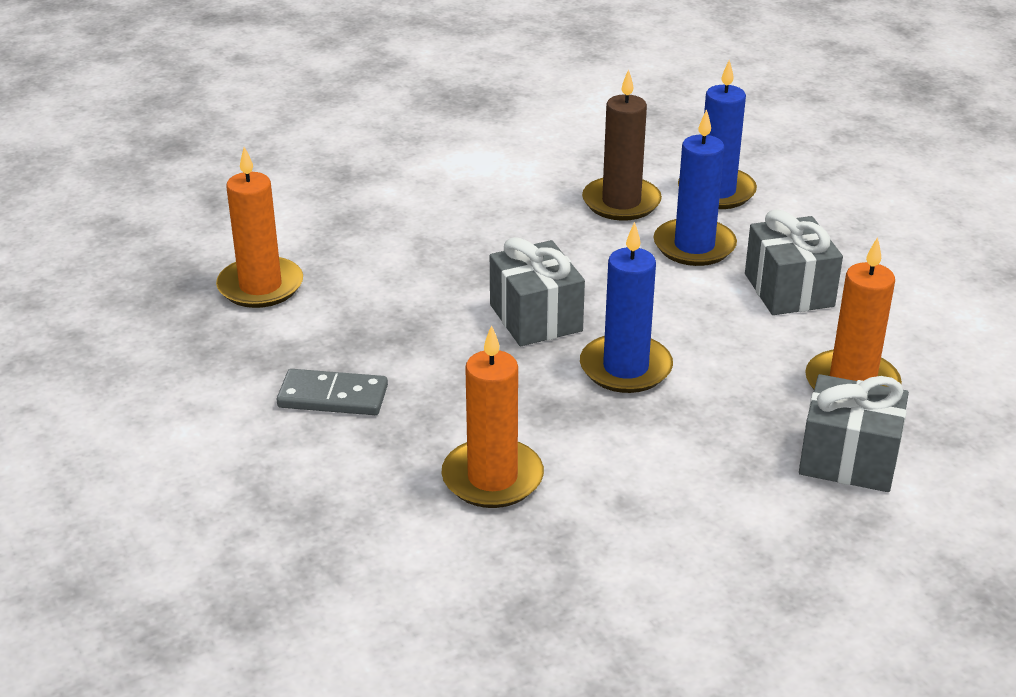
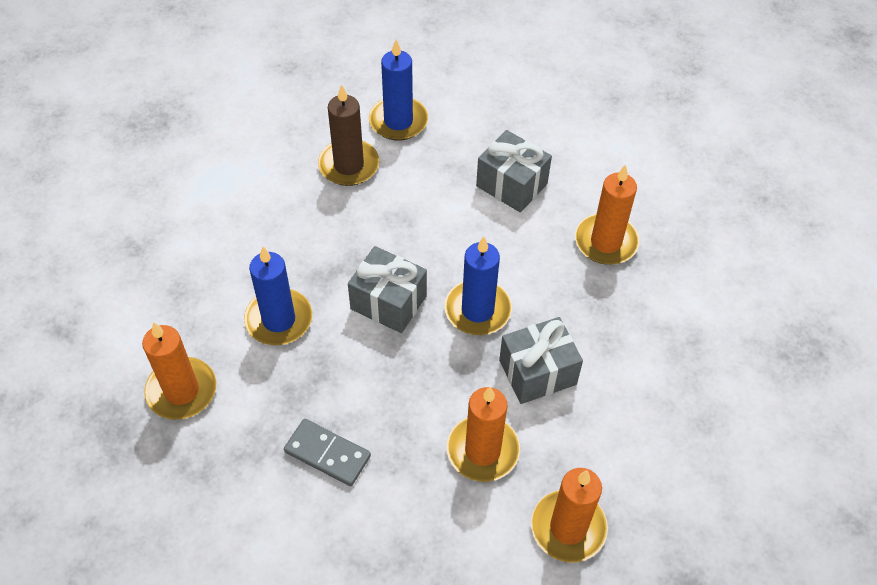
camera: 40 degrees left, 20 degrees up
(333, 397) = (327, 454): grey domino -> grey domino turned 60 degrees clockwise
(509, 592) = (568, 528): none -> orange candle
(694, 246) = (427, 179): blue candle -> blue candle (279, 319)
(848, 459) = (650, 302): grey gift -> grey gift (537, 372)

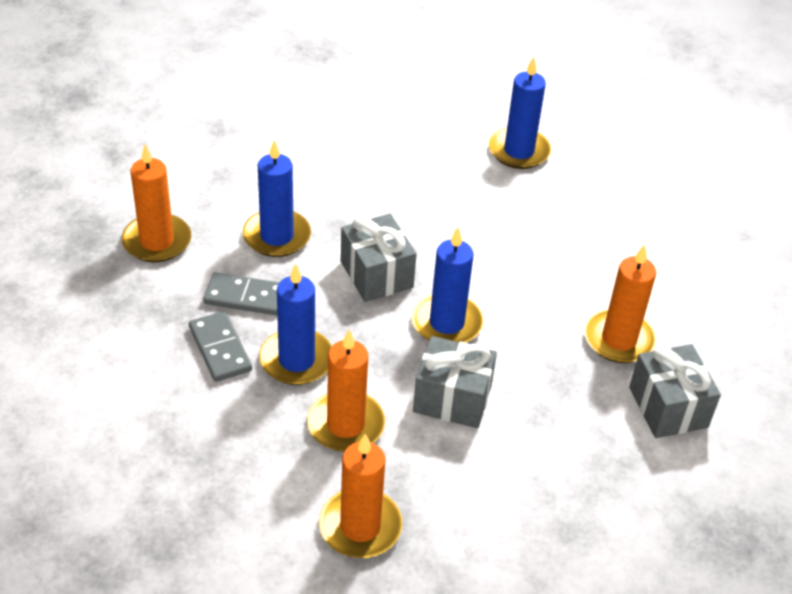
camera: 35 degrees right, 10 degrees down
(304, 393) = (245, 297): none -> grey domino
(349, 165) = (443, 161): brown candle -> none
(396, 421) = (296, 360): none -> blue candle
(511, 185) = (573, 249): grey gift -> grey gift (668, 407)

